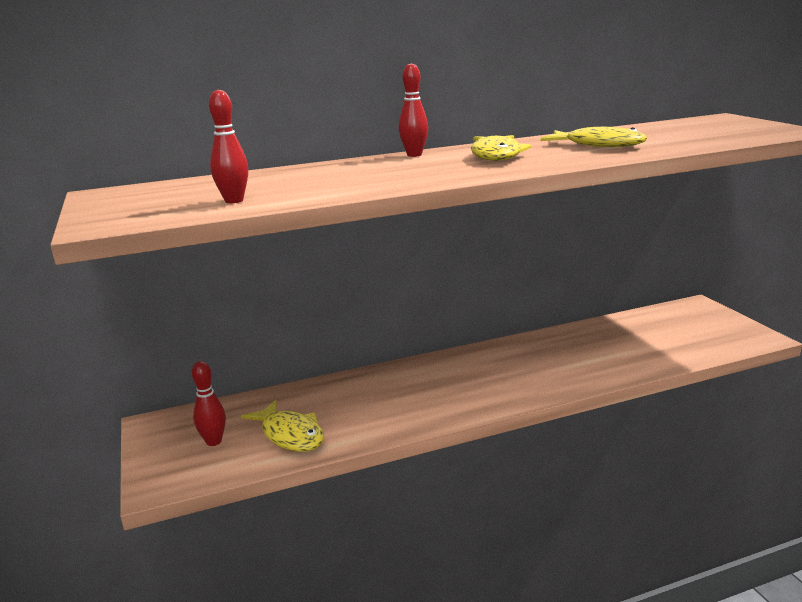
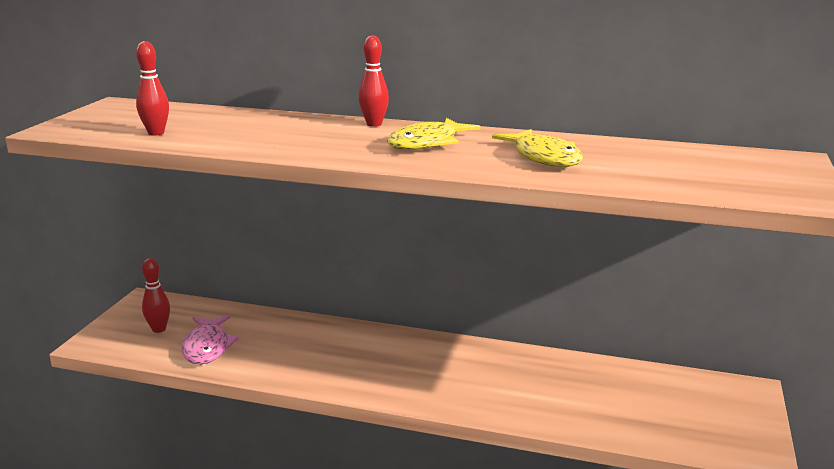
camera: 35 degrees right, 0 degrees up
(290, 435) = (207, 347): yellow fish -> pink fish

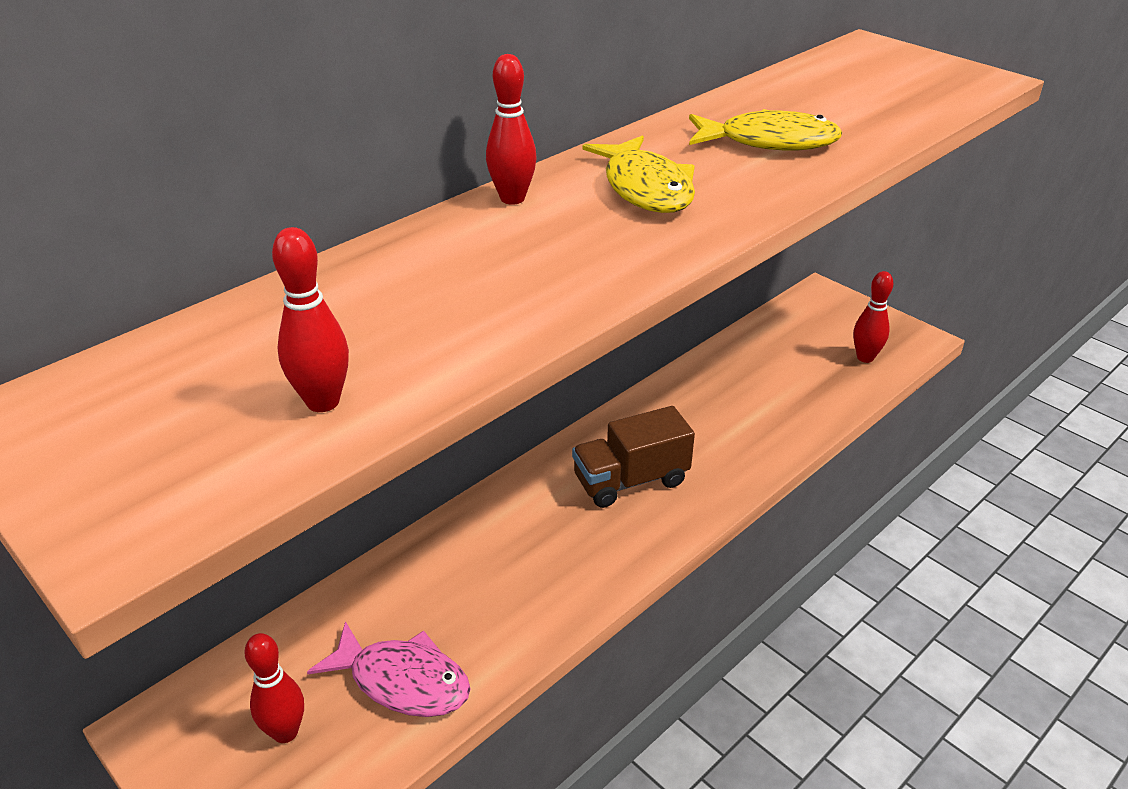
camera: 60 degrees left, 15 degrees up
(421, 367) = (630, 480): none -> brown truck
(688, 431) = (865, 357): none -> red bowling pin

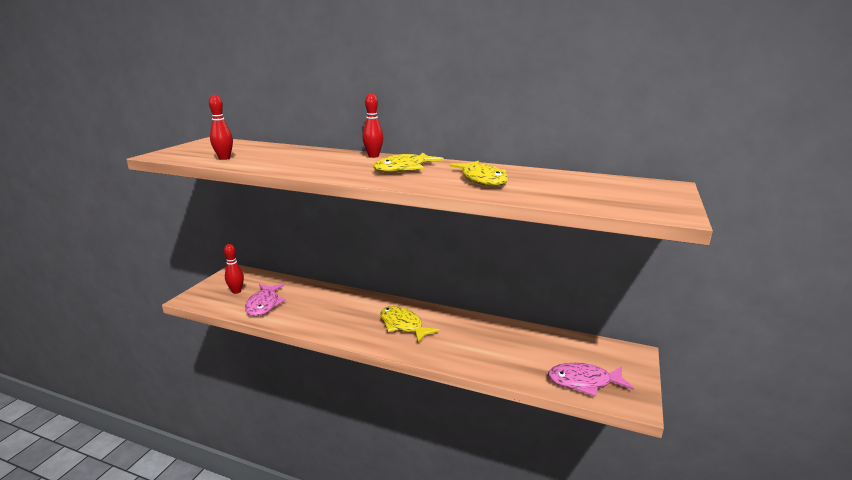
camera: 65 degrees right, 15 degrees down
(630, 480) = (403, 325): brown truck -> yellow fish
(865, 357) = (584, 382): red bowling pin -> pink fish

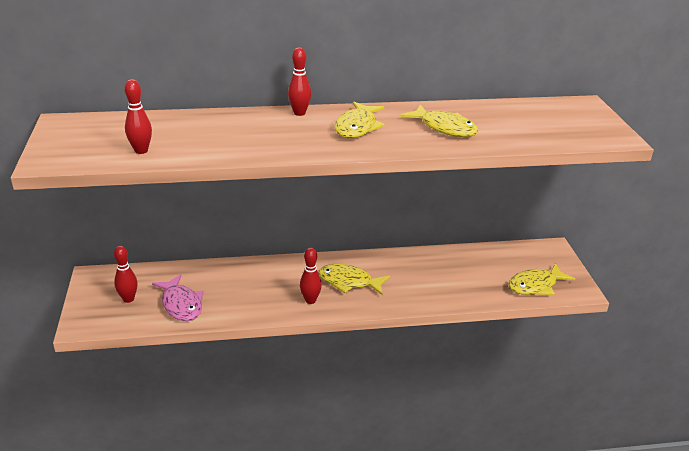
camera: 30 degrees left, 10 degrees up
(357, 330) = (310, 300): none -> red bowling pin
(584, 382) = (535, 285): pink fish -> yellow fish

